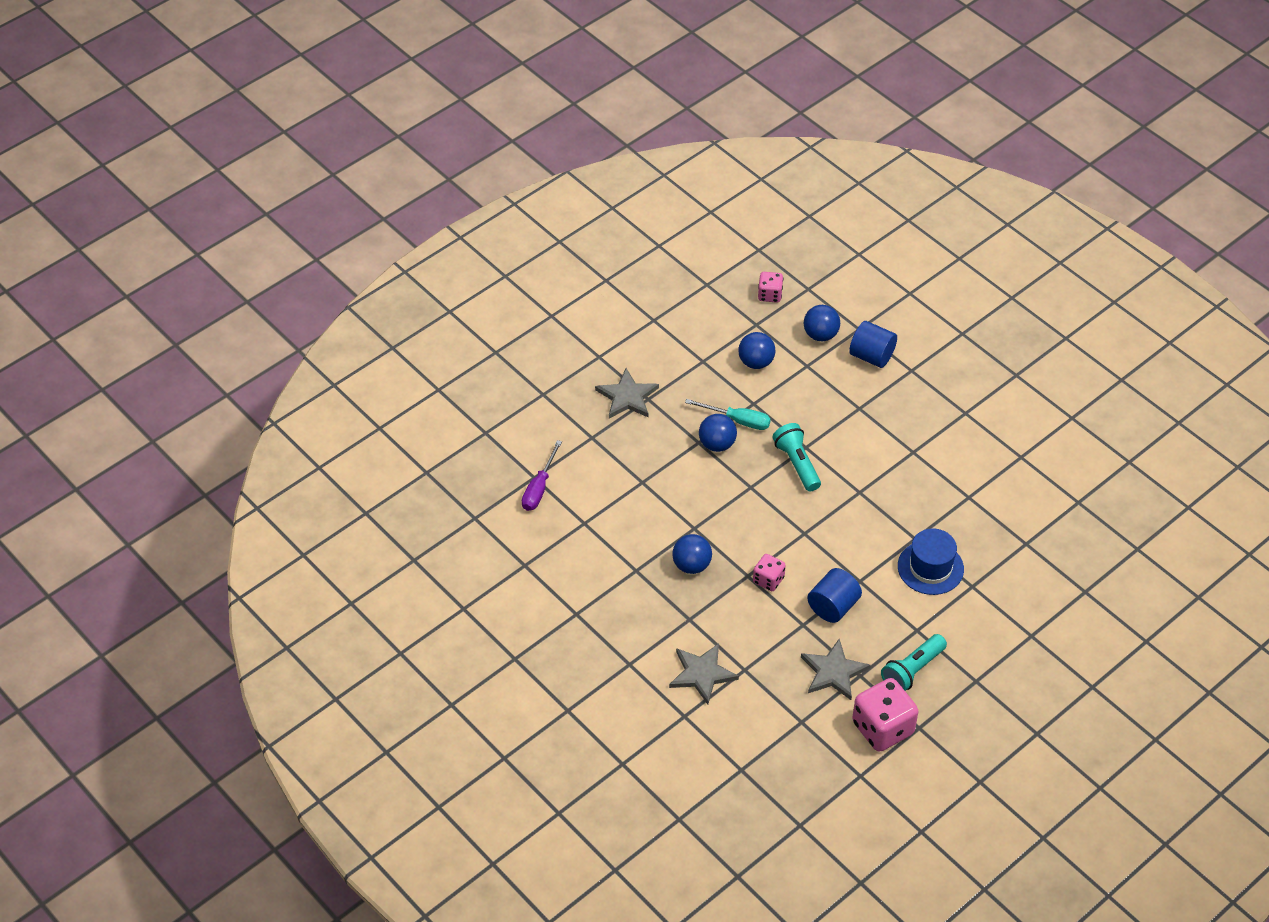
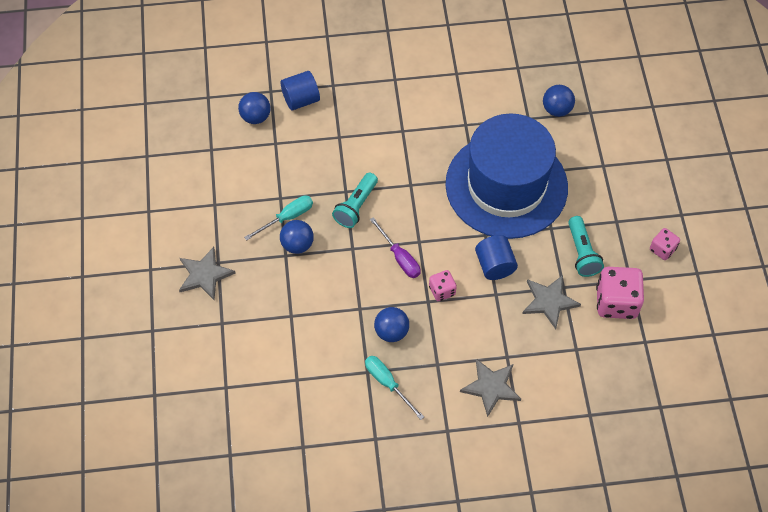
camera: 55 degrees left, 10 degrees up
(539, 488) = (239, 390): purple screwdriver -> purple screwdriver (399, 257)
(637, 592) = (388, 383): none -> turquoise screwdriver
(756, 362) = (245, 172): blue ball -> blue ball (556, 109)
(770, 295) = (192, 123): pink dice -> pink dice (662, 249)
(797, 464) = (356, 206): turquoise flashlight -> turquoise flashlight turned 75 degrees counterclockwise
(930, 568) = (506, 185): blue hat -> blue hat, size x2.23

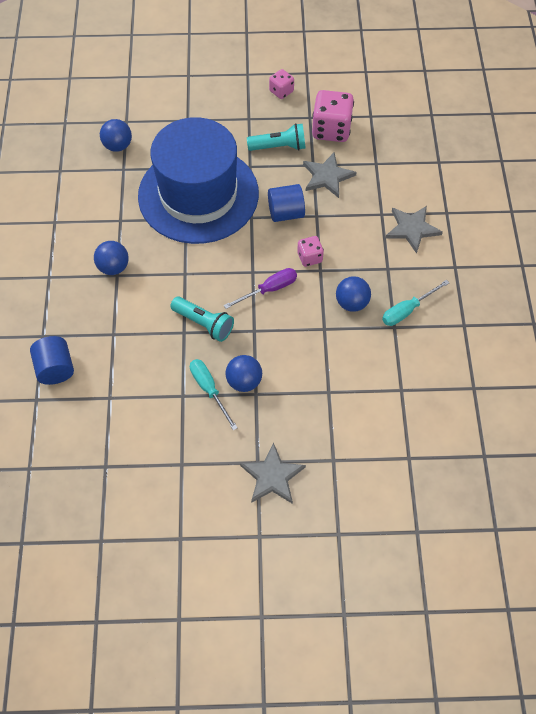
camera: 85 degrees left, 0 degrees up
(255, 117) = (69, 416): blue ball -> blue ball (113, 267)

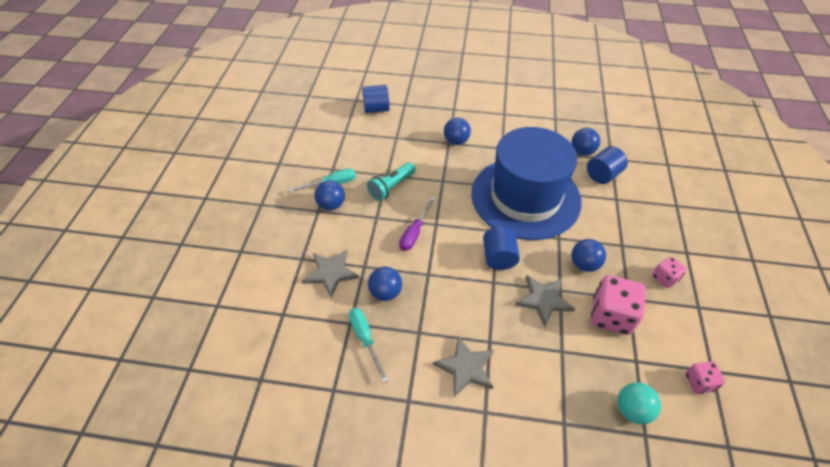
camera: 100 degrees right, 10 degrees down
(153, 129) = (603, 175): none -> blue cylinder
(269, 289) = (414, 233): purple screwdriver -> purple screwdriver turned 45 degrees clockwise
(272, 476) = (245, 211): grey star -> grey star (330, 273)
(279, 147) = (584, 264): turquoise flashlight -> blue ball
(309, 257) = (444, 268): pink dice -> pink dice (699, 382)
(414, 120) = (632, 410): none -> turquoise ball

